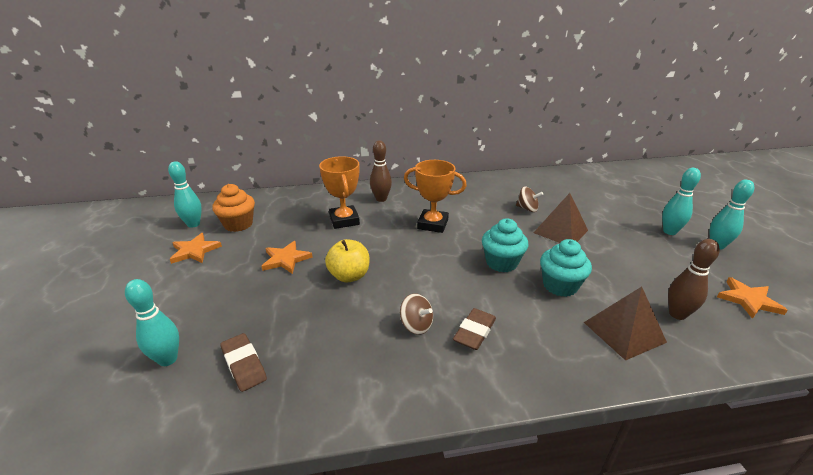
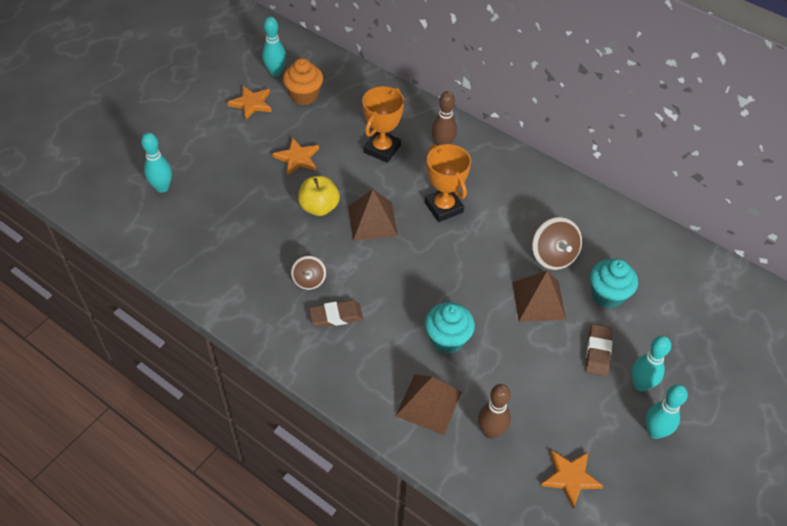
camera: 45 degrees right, 20 degrees up
(244, 364) = (192, 224): brown eraser -> brown eraser (598, 352)
(401, 258) = (372, 221): none -> brown pyramid
(501, 263) = (438, 285): turquoise cupcake -> turquoise cupcake (608, 295)
(527, 209) = (553, 256): brown spinning top -> brown spinning top, size x1.56

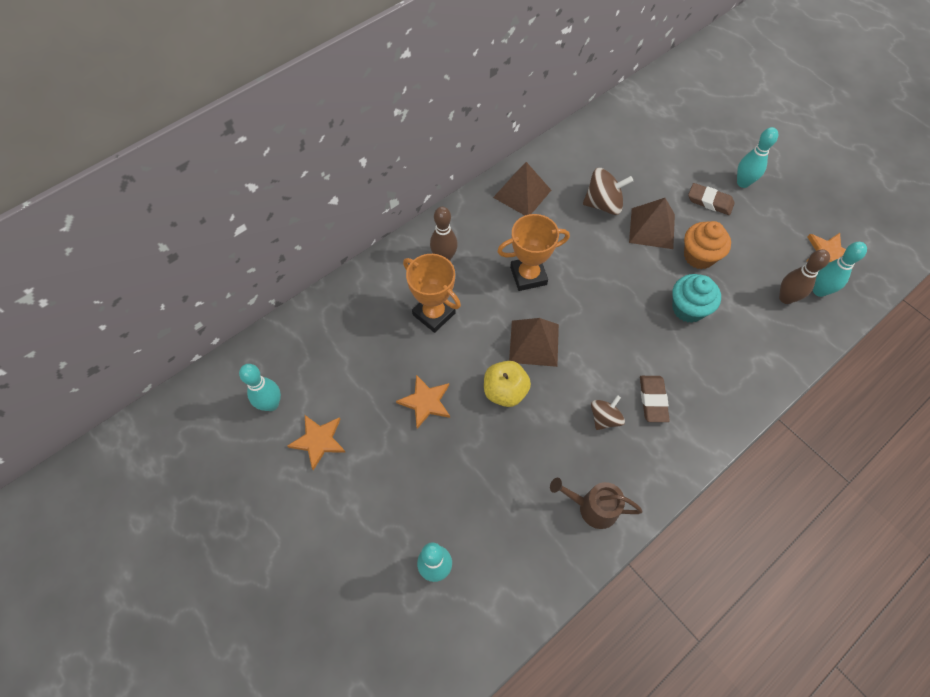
camera: 75 degrees left, 10 degrees up
(224, 280) = (592, 507): none -> brown watering can
(304, 95) = (324, 378): orange cupcake -> orange cupcake (699, 256)
(309, 280) = (604, 418): brown spinning top -> brown spinning top turned 60 degrees counterclockwise
(428, 404) = (757, 339): brown pyramid -> brown pyramid (522, 193)
(608, 295) = (651, 178): turquoise cupcake -> none
(655, 431) = (786, 187): turquoise bowling pin -> turquoise bowling pin (819, 291)

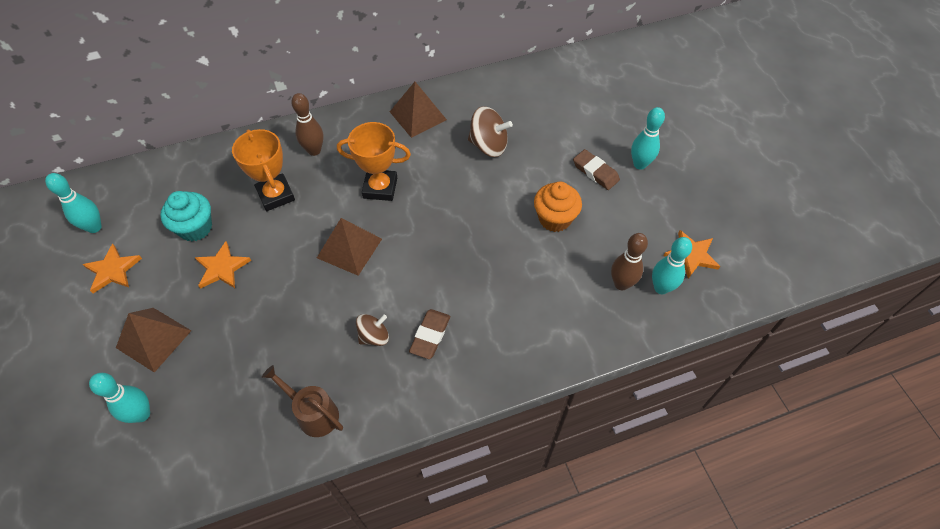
camera: 20 degrees right, 5 degrees down
(505, 391) = (297, 282): yellow apple -> none
(652, 228) = (523, 180): brown pyramid -> brown pyramid (153, 339)
(688, 308) = (515, 263): turquoise cupcake -> turquoise cupcake (195, 228)

